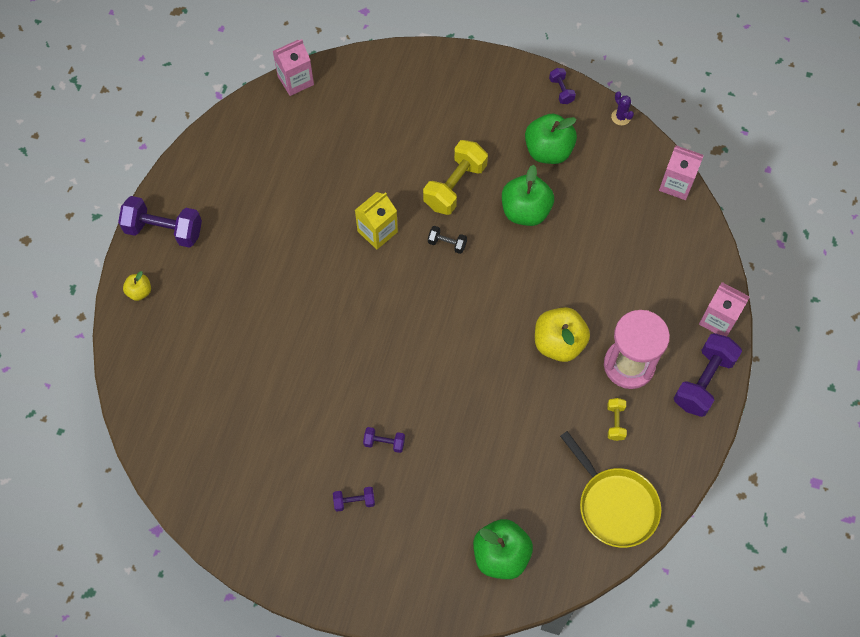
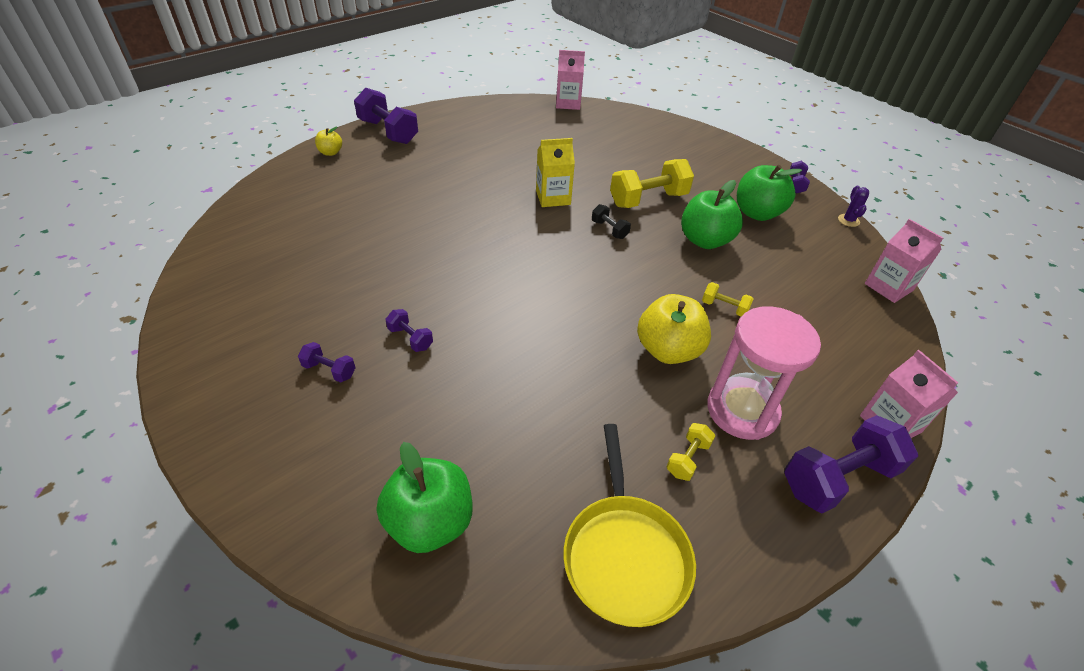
camera: 30 degrees right, 20 degrees down
(575, 278) = (724, 308): none -> yellow dumbbell

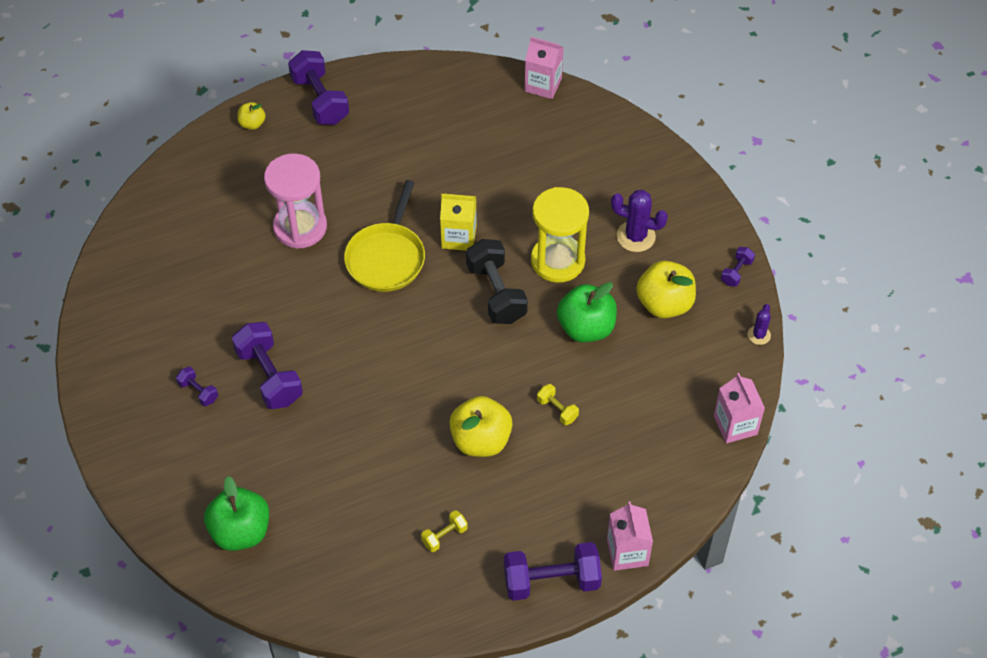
camera: 20 degrees right, 10 degrees up
(410, 338) = (269, 376): purple dumbbell -> purple dumbbell, size x2.03
(609, 230) = (496, 293): black dumbbell -> black dumbbell, size x2.03
(625, 555) = (363, 589): yellow pan -> yellow pan (387, 257)
(648, 200) = (557, 261): yellow dumbbell -> yellow hourglass
(700, 175) = (635, 236): none -> purple cactus
(742, 410) = (511, 509): pink hourglass -> pink hourglass (300, 227)
(757, 213) = (664, 304): green apple -> yellow apple

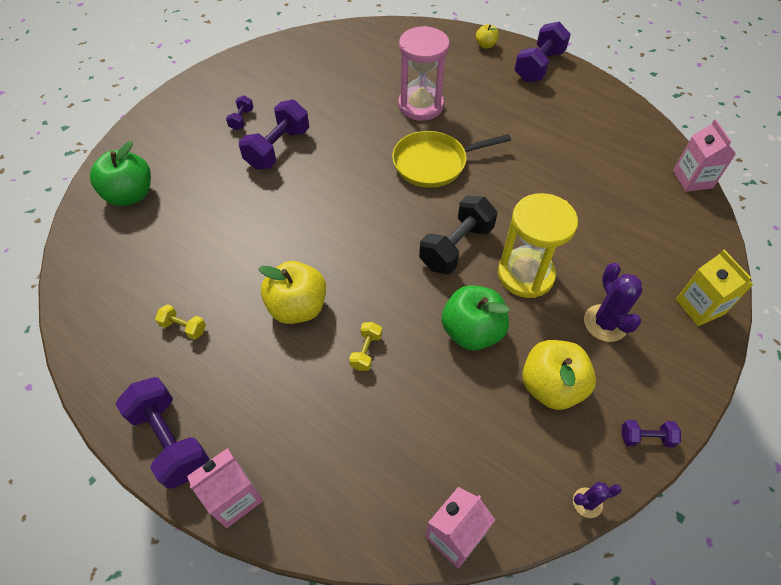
camera: 60 degrees right, 0 degrees up
(459, 237) = (490, 197): yellow carton -> yellow carton (699, 307)

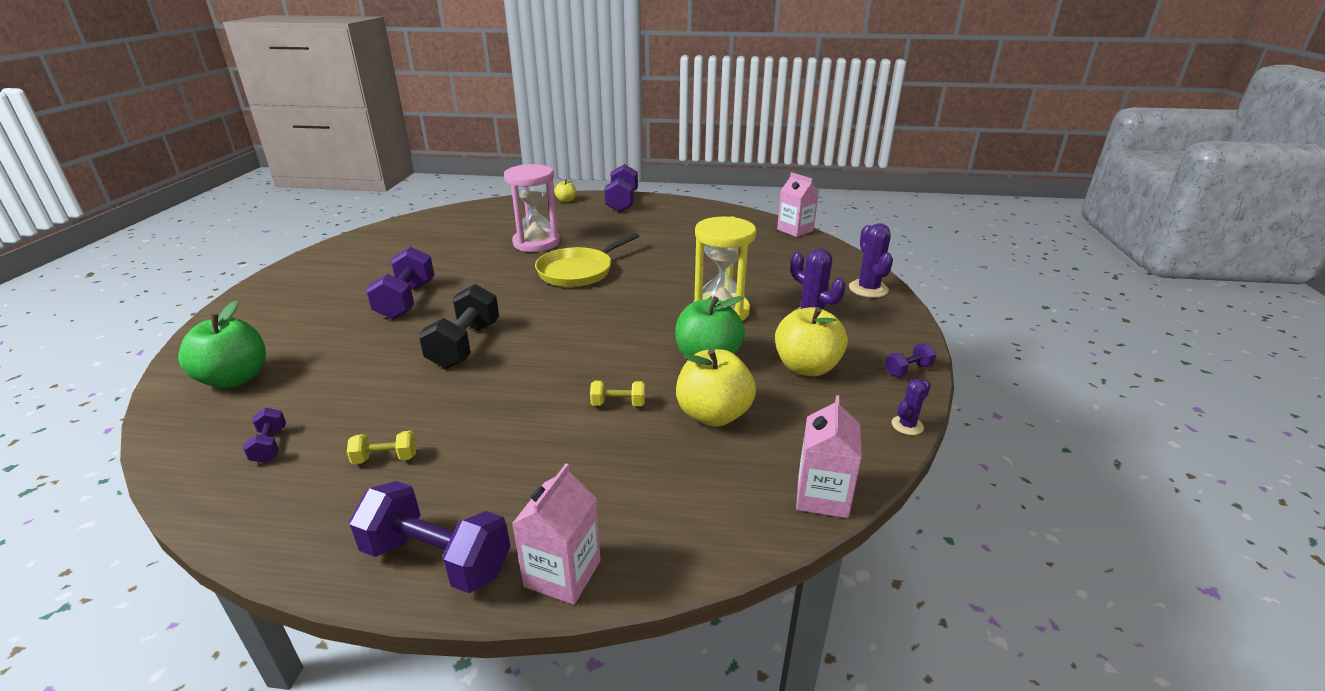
camera: 30 degrees left, 25 degrees down
(241, 119) = (347, 292): purple dumbbell -> purple dumbbell (270, 446)
(298, 307) = (517, 398): yellow apple -> yellow apple (713, 415)
(366, 351) = (618, 404): yellow dumbbell -> yellow dumbbell turned 75 degrees counterclockwise
(456, 247) = (645, 313): black dumbbell -> black dumbbell (465, 345)
(699, 307) = (868, 289): yellow carton -> purple cactus

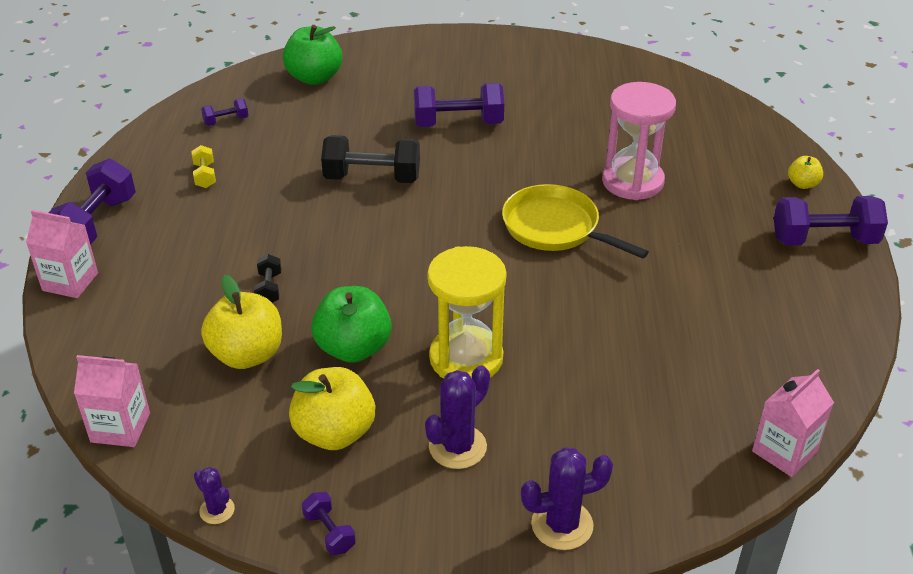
camera: 85 degrees right, 10 degrees up
(618, 404) = (269, 289): yellow dumbbell -> black dumbbell

